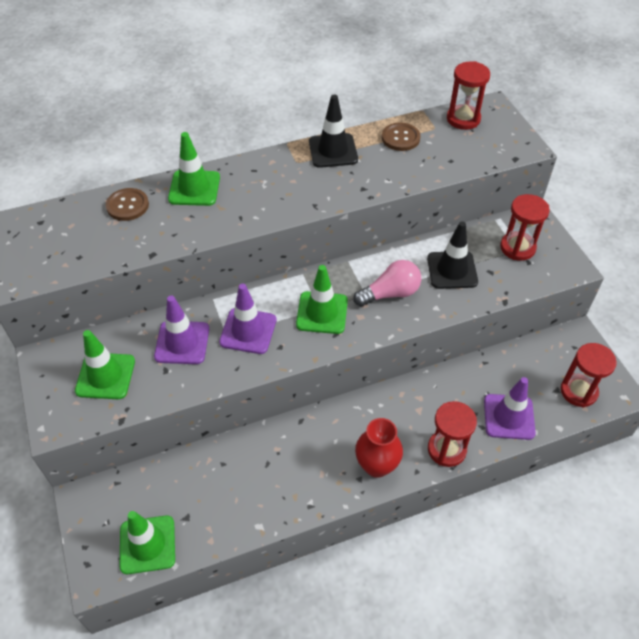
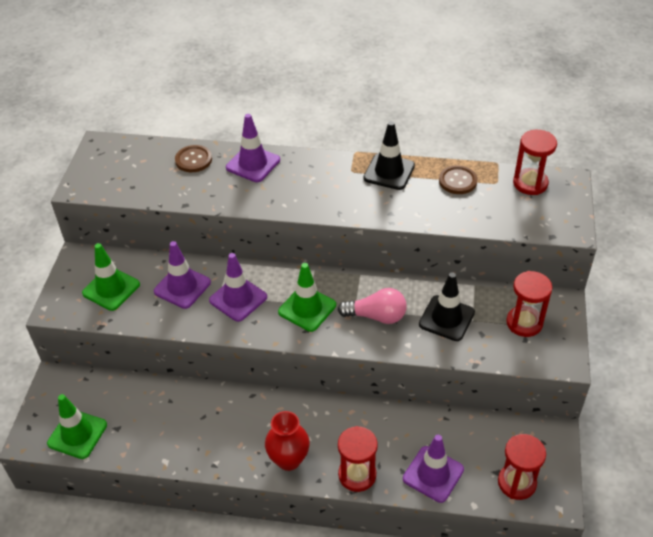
camera: 30 degrees right, 5 degrees down
(194, 188) = (253, 164): green traffic cone -> purple traffic cone

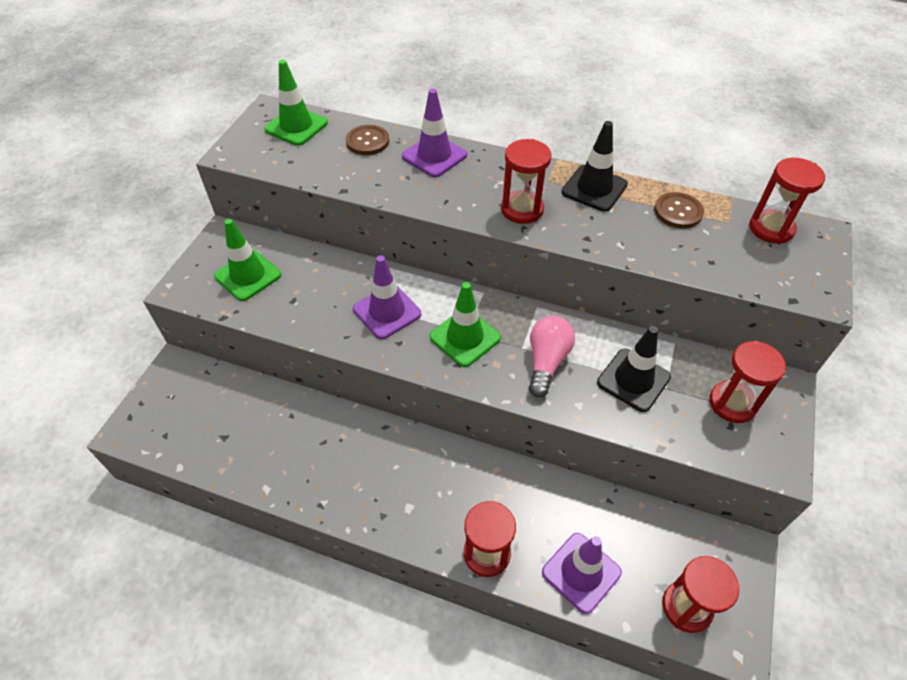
camera: 10 degrees right, 5 degrees up
(77, 434) = (179, 436): green traffic cone -> green traffic cone (296, 126)
(182, 287) = (327, 287): purple traffic cone -> none
(288, 459) = (409, 516): red vase -> none
(335, 198) = (522, 209): none -> red hourglass
(376, 316) = (546, 361): pink light bulb -> pink light bulb turned 90 degrees counterclockwise

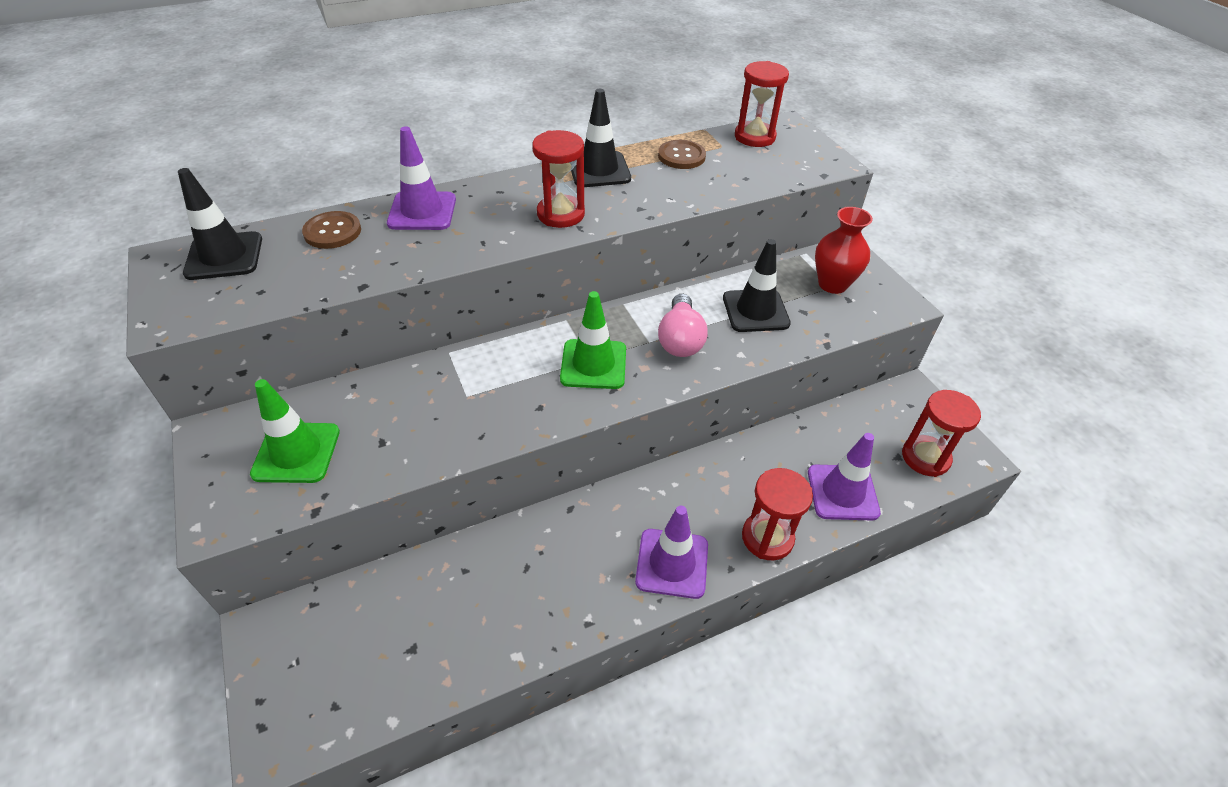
camera: 45 degrees left, 5 degrees down
(296, 126) = (224, 256): green traffic cone -> black traffic cone
(387, 311) = (496, 389): purple traffic cone -> purple traffic cone (672, 563)
(546, 361) = (680, 339): pink light bulb -> pink light bulb turned 150 degrees counterclockwise
(732, 403) = (832, 284): red hourglass -> red vase

